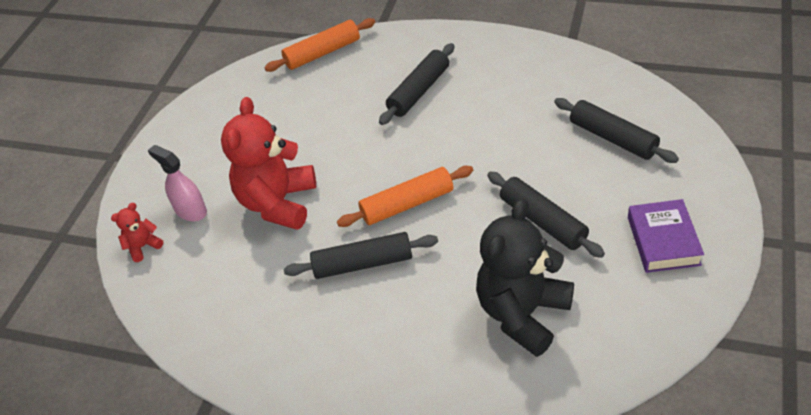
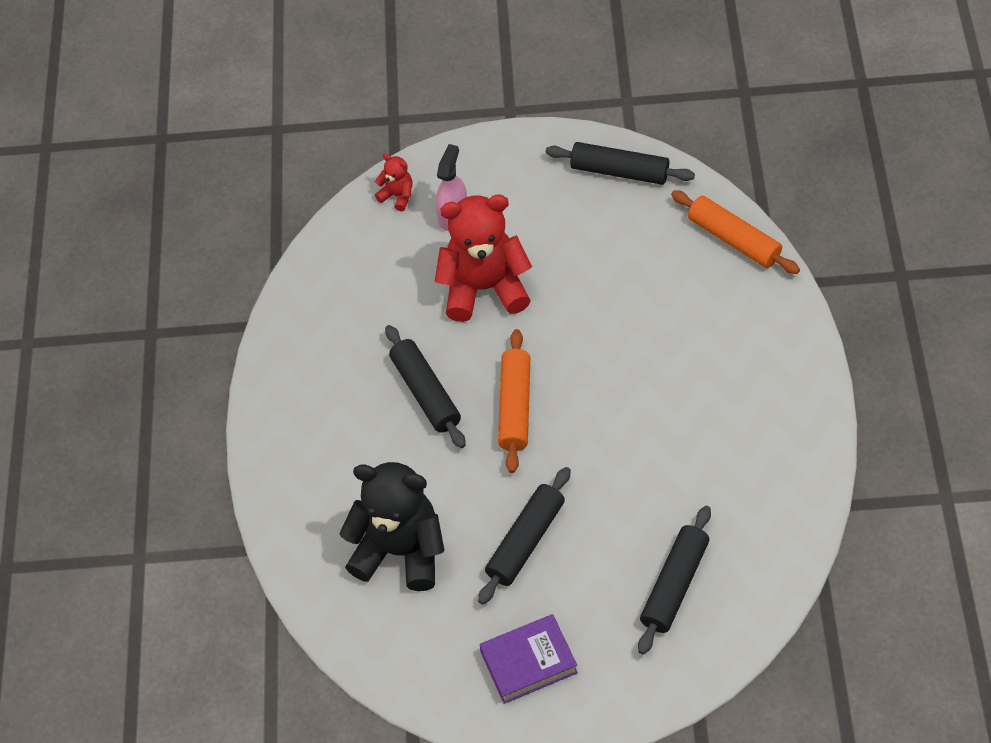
camera: 70 degrees right, 10 degrees up
(407, 204) = (515, 407): orange rolling pin -> orange rolling pin turned 45 degrees clockwise
(419, 91) = (696, 363): black rolling pin -> black rolling pin (619, 171)

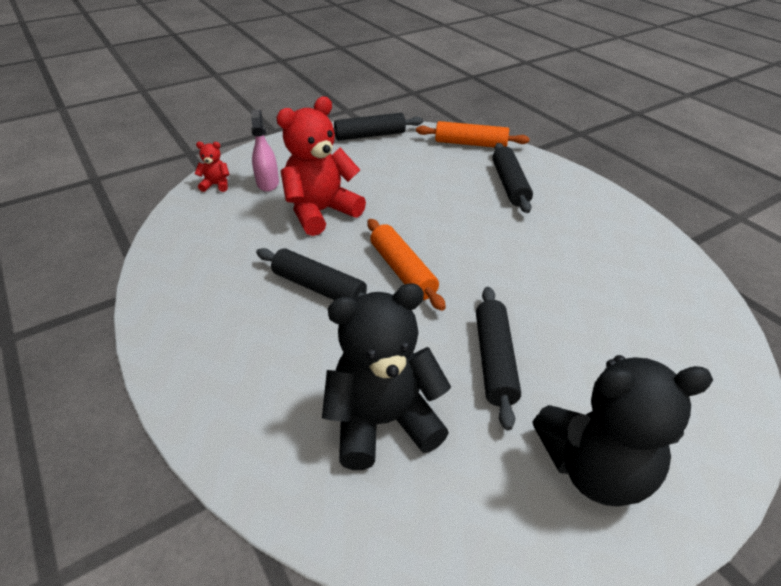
camera: 35 degrees left, 15 degrees down
(528, 662) = (595, 468): purple book -> black teddy bear
(674, 585) = (644, 340): black rolling pin -> black rolling pin (509, 185)

